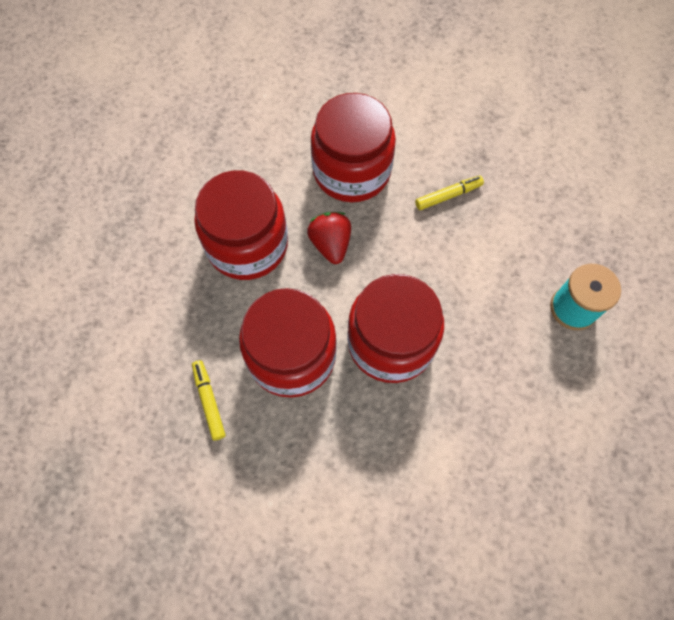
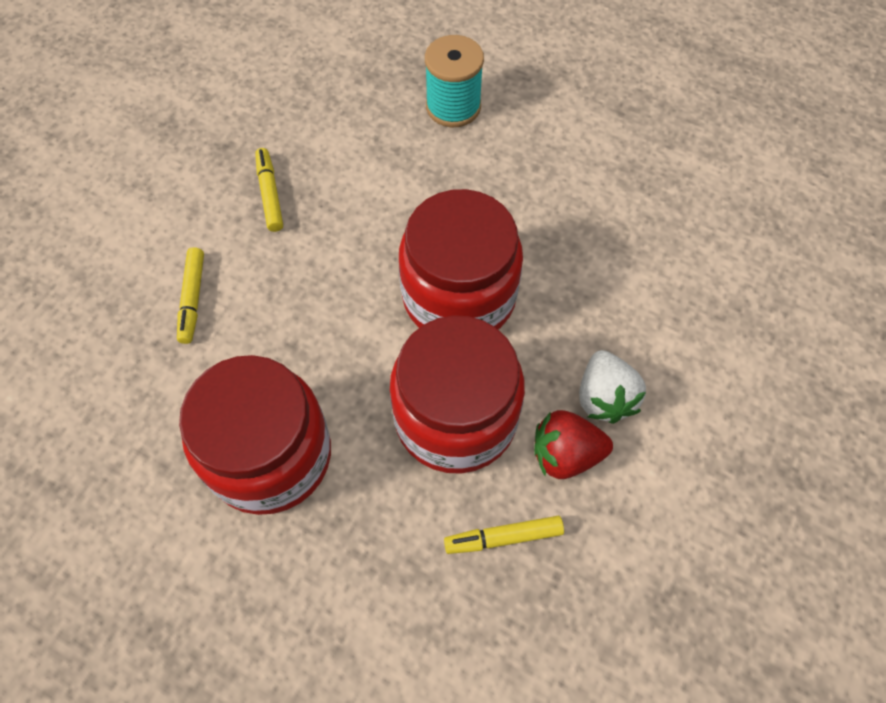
camera: 80 degrees left, 5 degrees down
(325, 462) = (604, 398): none -> white strawberry
(331, 244) = (301, 343): red strawberry -> red strawberry (565, 454)
(351, 171) = (193, 298): red jar -> yellow marker

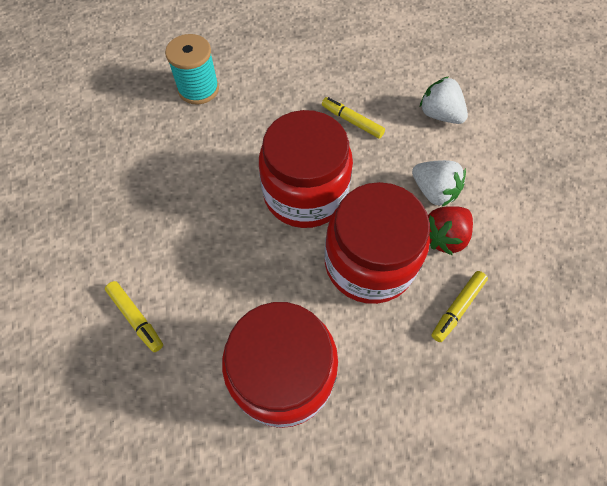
camera: 40 degrees left, 0 degrees up
(270, 194) = (128, 215): yellow marker -> yellow marker (352, 121)
(703, 316) = (439, 115): none -> white strawberry

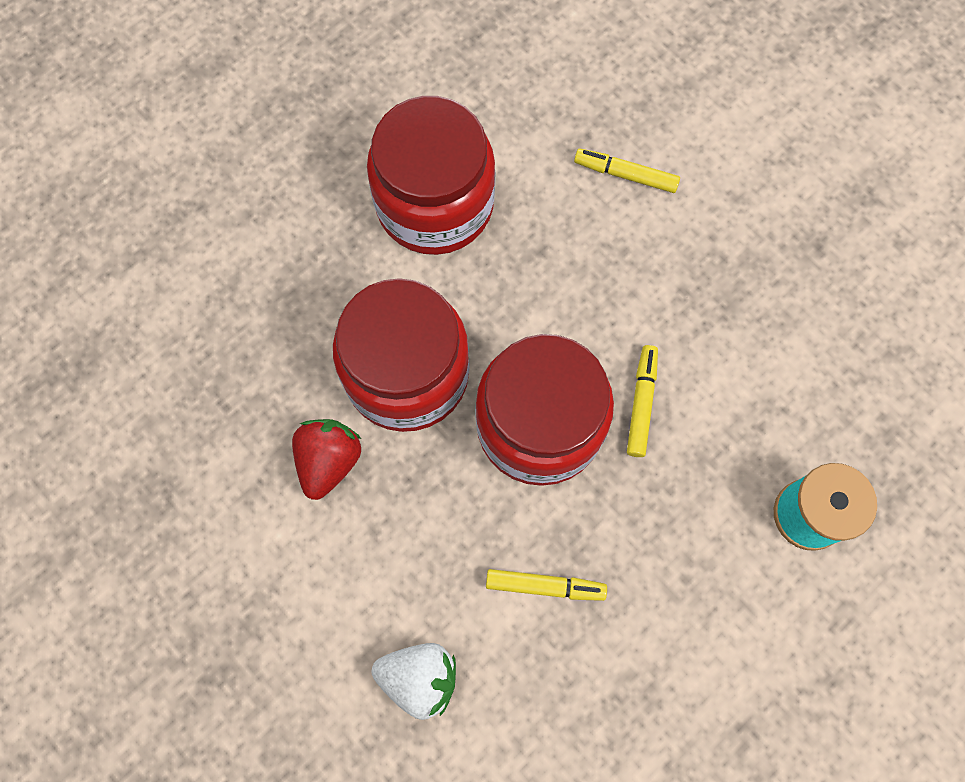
camera: 150 degrees right, 10 degrees up
(433, 192) = (370, 525): white strawberry -> none
(457, 307) = (277, 374): yellow marker -> yellow marker (641, 404)

